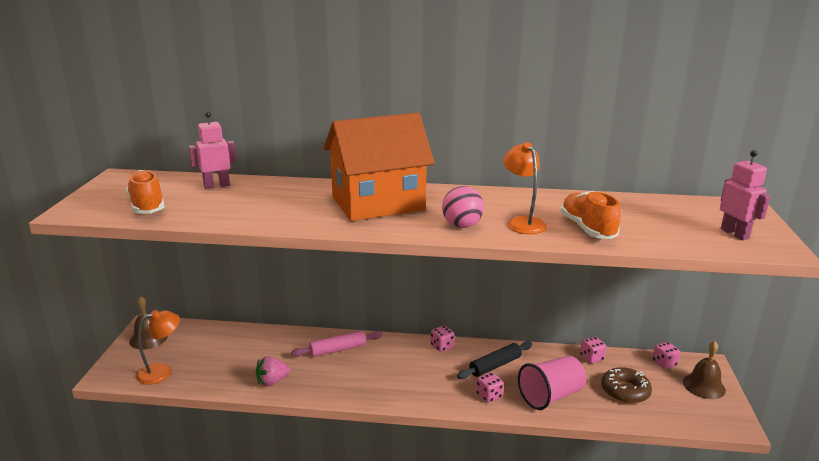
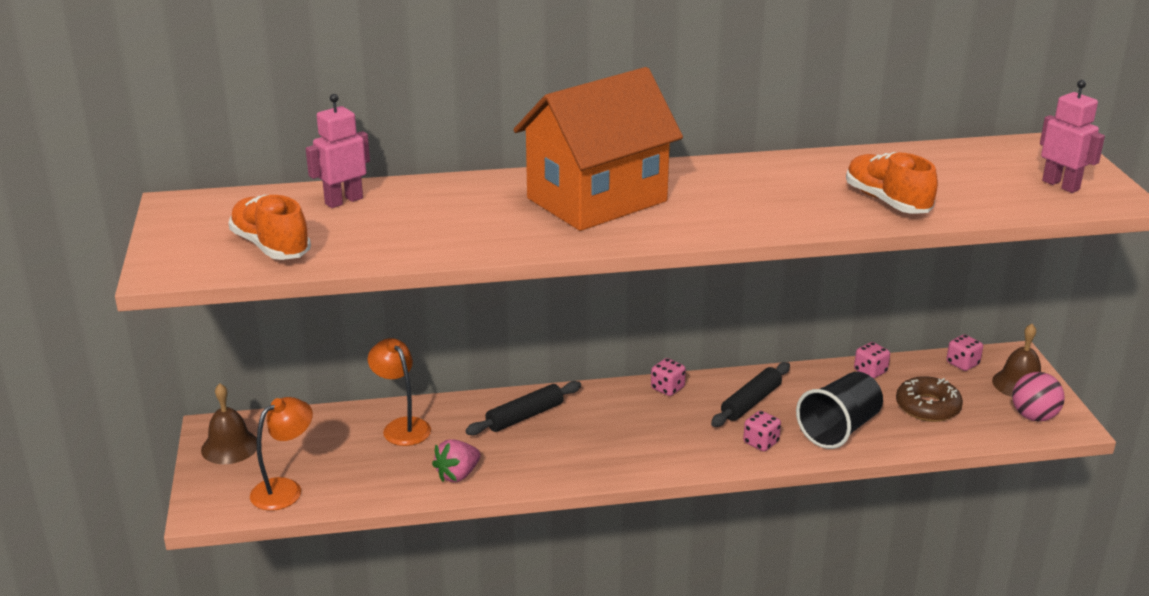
camera: 15 degrees left, 5 degrees up
(338, 350) = (525, 416): pink rolling pin -> black rolling pin
(462, 225) = (730, 218): pink ball -> pink ball (1033, 416)
(522, 222) = (803, 203): orange lamp -> orange lamp (402, 426)
(550, 396) = (839, 429): pink cup -> black cup

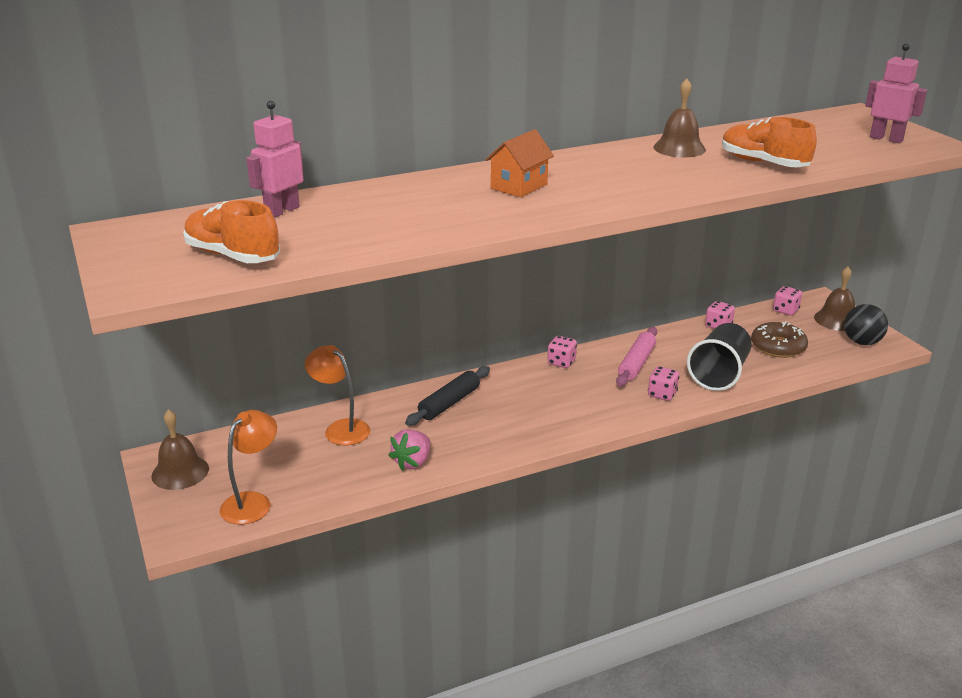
camera: 15 degrees left, 0 degrees up
(597, 200) = (519, 186): orange house -> orange house, size x0.45
(750, 402) = (636, 363): black rolling pin -> pink rolling pin
(805, 171) = (679, 148): none -> brown bell
(1033, 416) = (861, 342): pink ball -> black ball

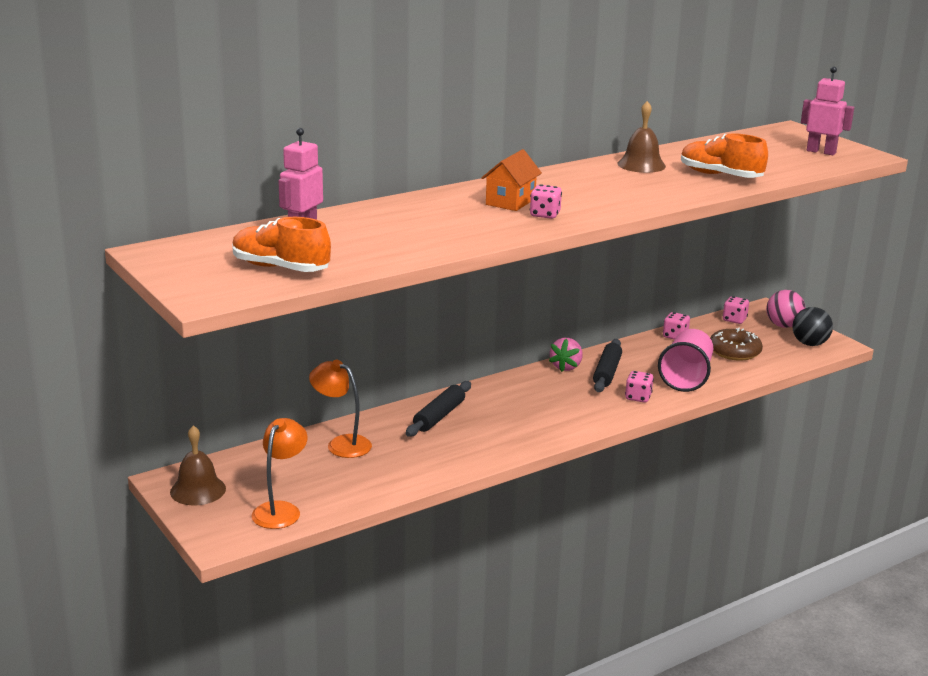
camera: 10 degrees left, 5 degrees down
(412, 462) = (422, 468): pink strawberry -> pink strawberry (566, 367)
(561, 362) = (535, 375): pink dice -> pink dice (545, 215)
(636, 363) = (607, 372): pink rolling pin -> black rolling pin
(719, 374) = (686, 377): black cup -> pink cup
(836, 320) = (783, 325): brown bell -> pink ball

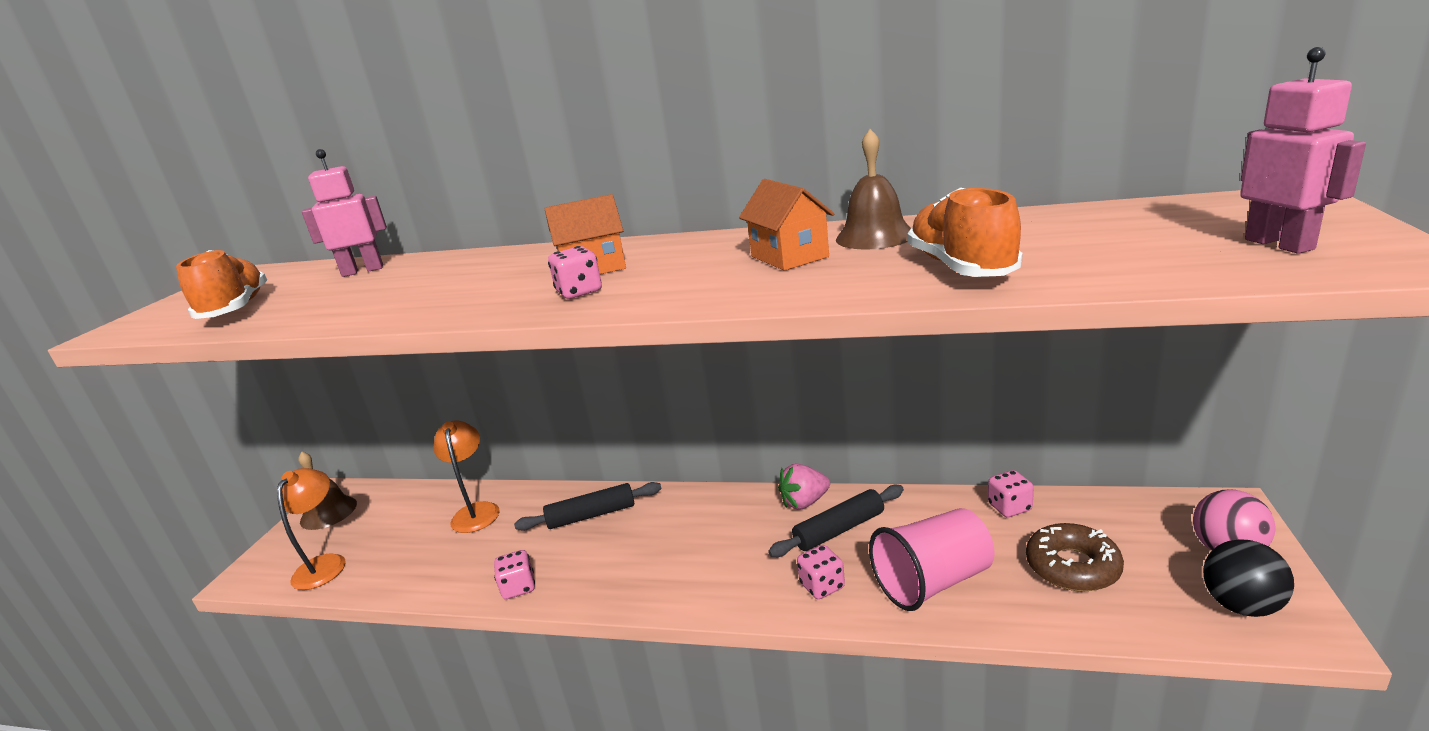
camera: 50 degrees right, 0 degrees up
(280, 510) = (325, 564): orange lamp -> orange lamp turned 60 degrees counterclockwise
(621, 180) = (789, 257): none -> orange house
(734, 320) = (1145, 510): pink dice -> pink dice (518, 587)

